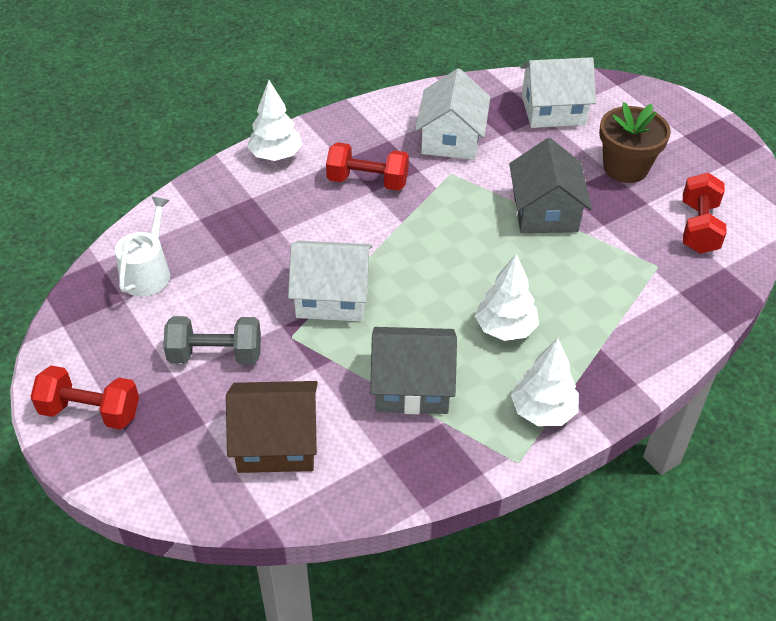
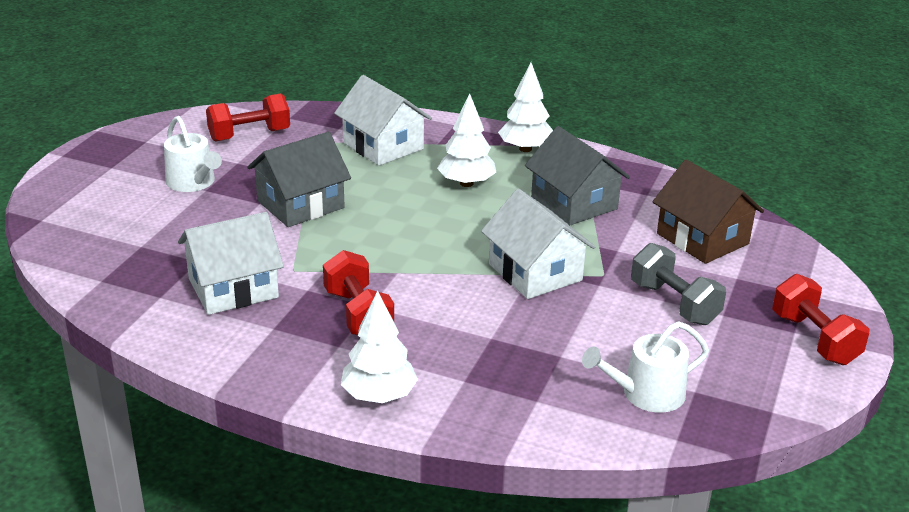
camera: 125 degrees left, 15 degrees down
(553, 110) = (124, 243): white house -> white house (383, 146)
(625, 168) = (193, 183): brown flower pot -> white watering can

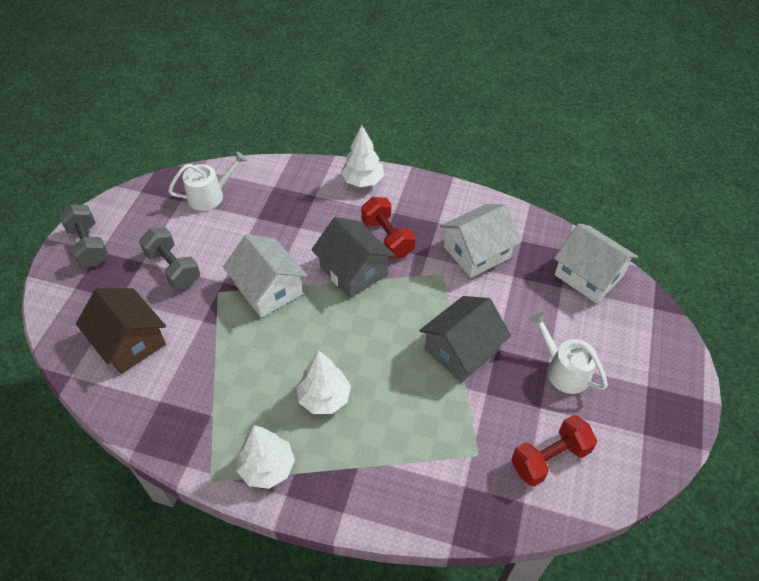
camera: 175 degrees right, 20 degrees up
(383, 146) = (411, 454): white house -> white house (588, 275)
(574, 203) = (229, 379): grey house -> grey house (354, 271)
(814, 339) = (89, 246): red dumbbell -> grey dumbbell

